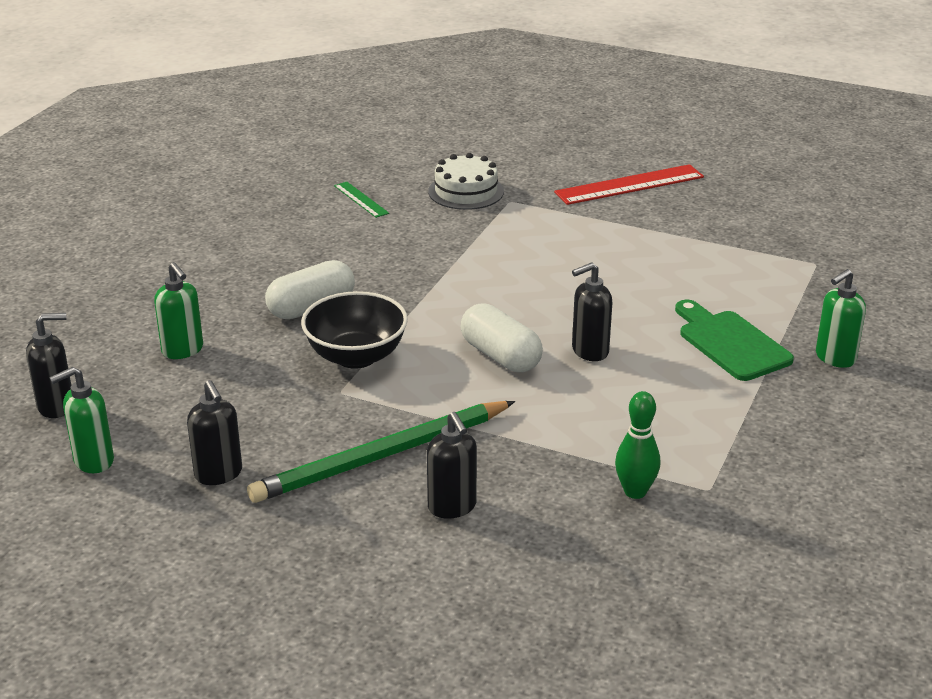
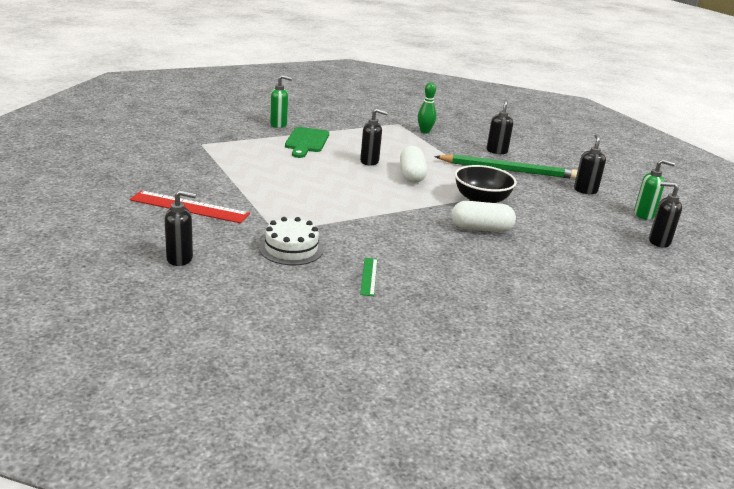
camera: 145 degrees left, 5 degrees down
(183, 350) = (573, 239): green soap dispenser -> none
(532, 144) = (180, 259): none -> black soap dispenser

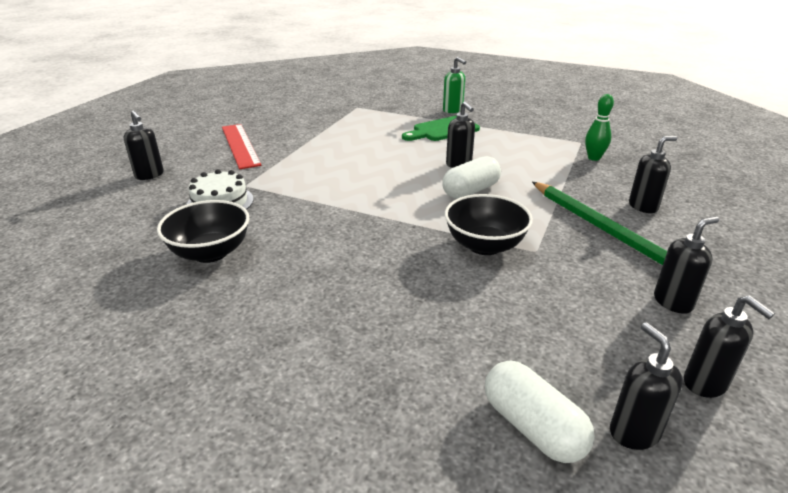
camera: 55 degrees right, 5 degrees up
(369, 276) = (210, 252): green ruler -> black bowl
(481, 229) = (411, 270): white capsule -> white capsule (532, 427)
(644, 215) = (705, 384): green soap dispenser -> black soap dispenser

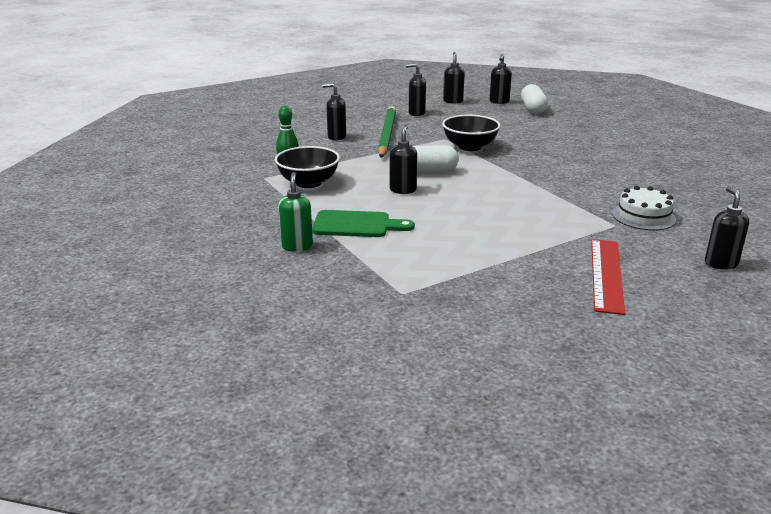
camera: 145 degrees left, 5 degrees down
(210, 252) = (656, 186): black bowl -> black bowl (308, 183)

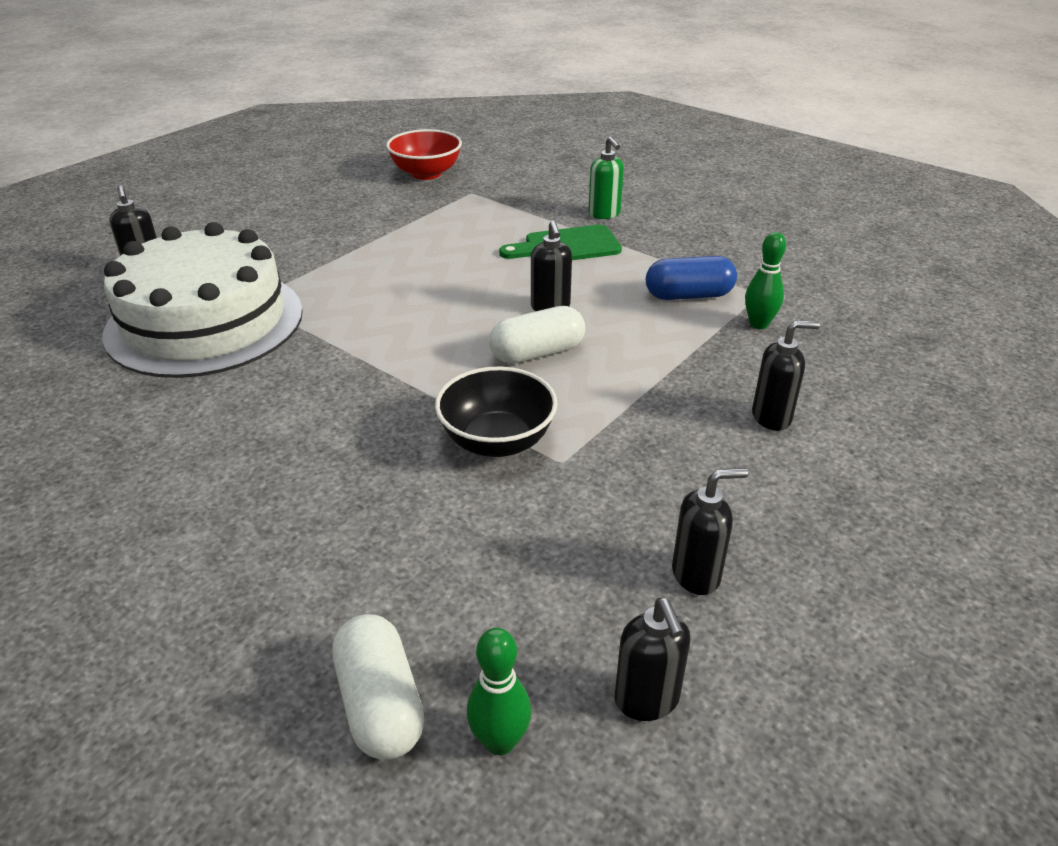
camera: 160 degrees right, 10 degrees up
(308, 183) = (688, 295): black bowl -> blue capsule
(386, 135) = (685, 448): green pencil -> none
(440, 331) = (426, 173): none -> red bowl
(499, 102) = (500, 741): black soap dispenser -> green bowling pin
(606, 274) = (279, 237): red ruler -> none
(643, 216) = (205, 322): white cake -> white cake, size x2.22

